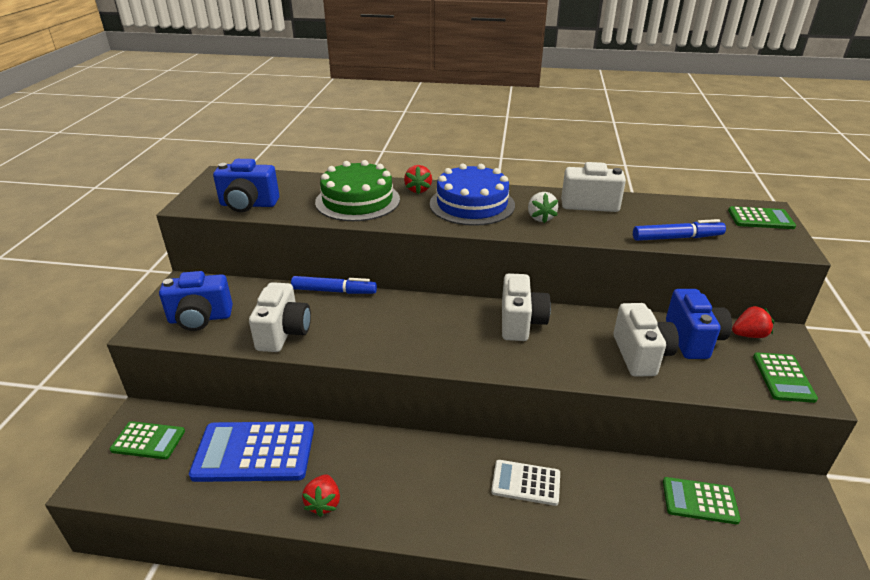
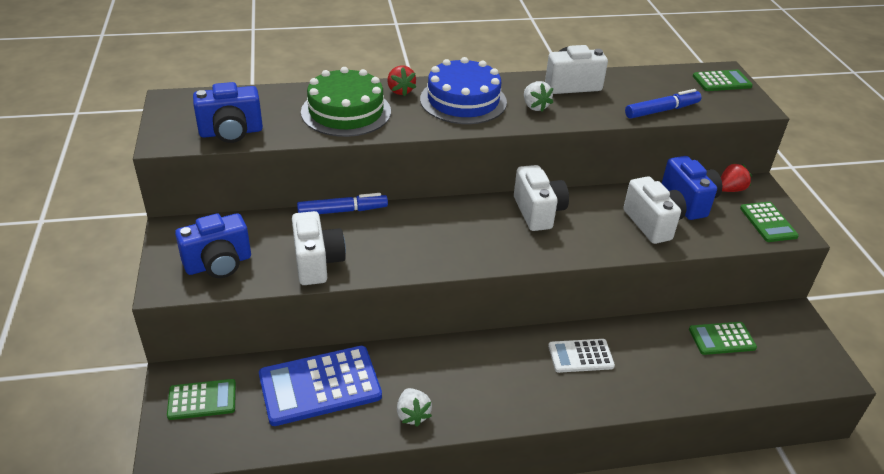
camera: 20 degrees left, 5 degrees up
(323, 503) = (412, 415): red strawberry -> white strawberry

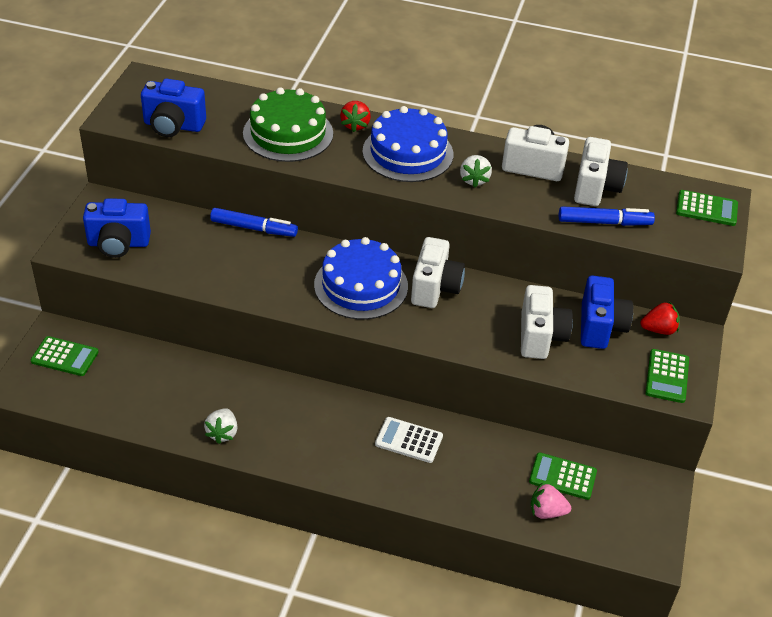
camera: 25 degrees right, 5 degrees up
(317, 263) = (199, 270): white camera -> white camera (595, 188)
(320, 386) = (163, 380): blue calculator -> none
(475, 229) = (361, 285): none -> blue cake
(734, 373) = (547, 512): none -> pink strawberry

